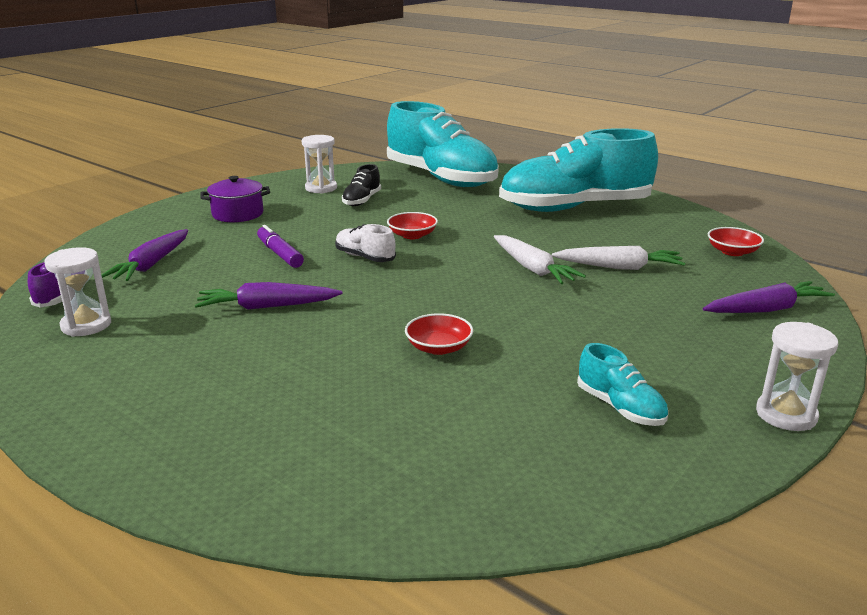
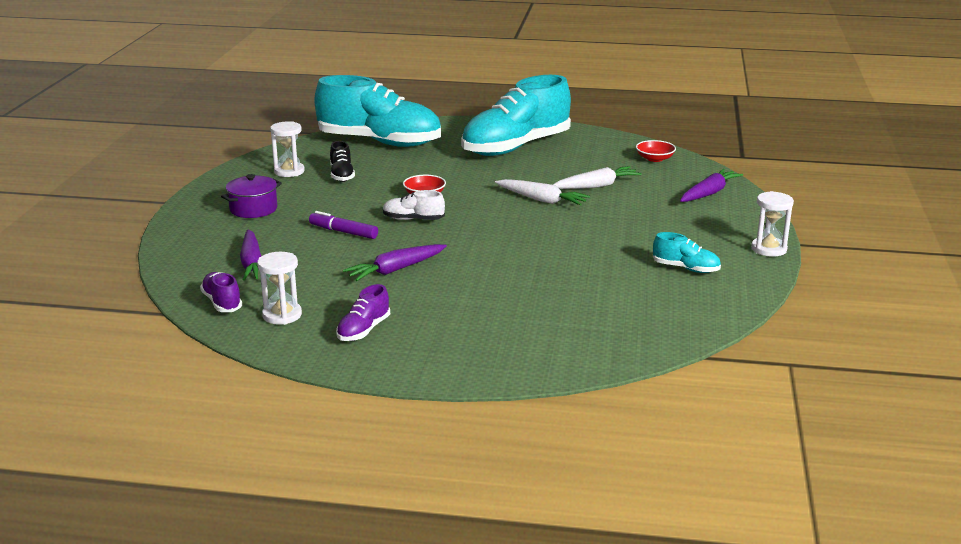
camera: 30 degrees left, 0 degrees up
(127, 368) = (363, 330): none -> purple shoe
(439, 347) = (547, 264): red bowl -> none

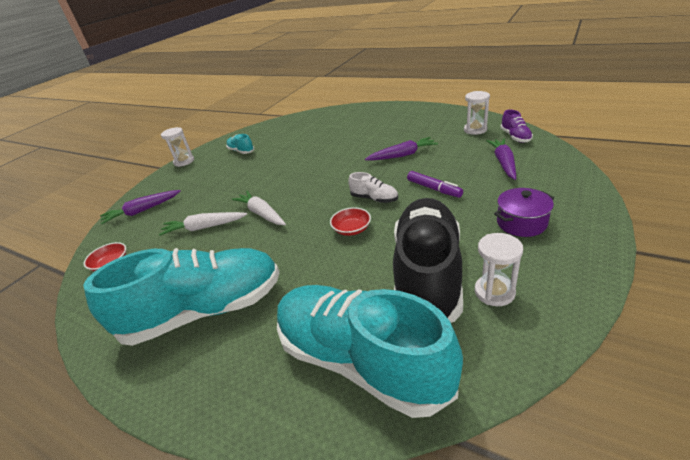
camera: 155 degrees left, 10 degrees up
(342, 175) = (427, 274): black shoe -> black shoe, size x2.41
(363, 330) = (429, 122): purple shoe -> none

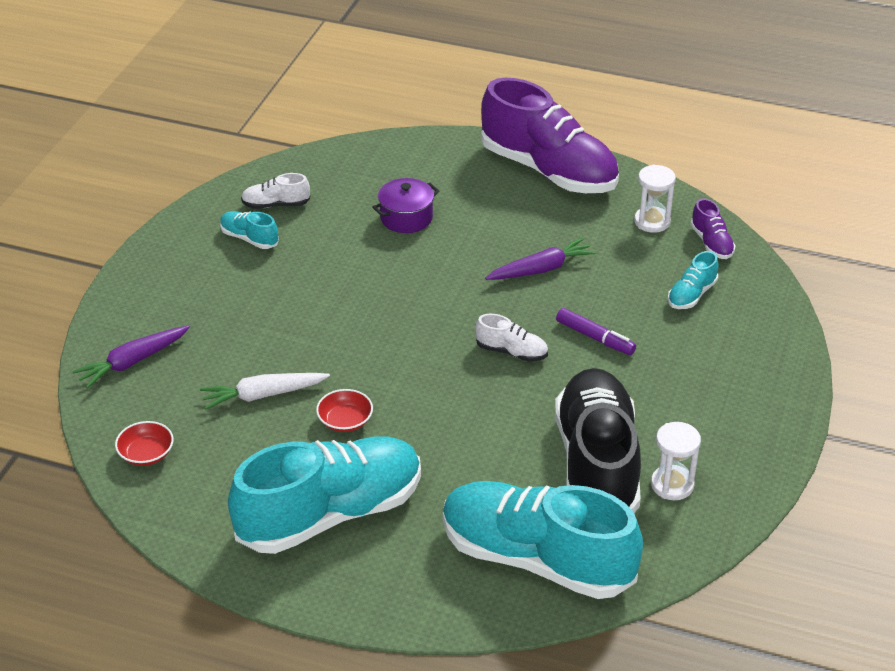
camera: 15 degrees left, 5 degrees up
(184, 161) = (145, 256): white hourglass -> none
(261, 213) = (345, 373): white carrot -> none
(262, 137) = (276, 205): none -> white shoe
(351, 229) = (490, 402): red bowl -> red bowl (345, 421)
(414, 114) = (549, 170): none -> purple shoe
(503, 163) = (691, 295): purple carrot -> turquoise shoe
(521, 223) = (707, 396): purple pot -> purple pot (406, 218)

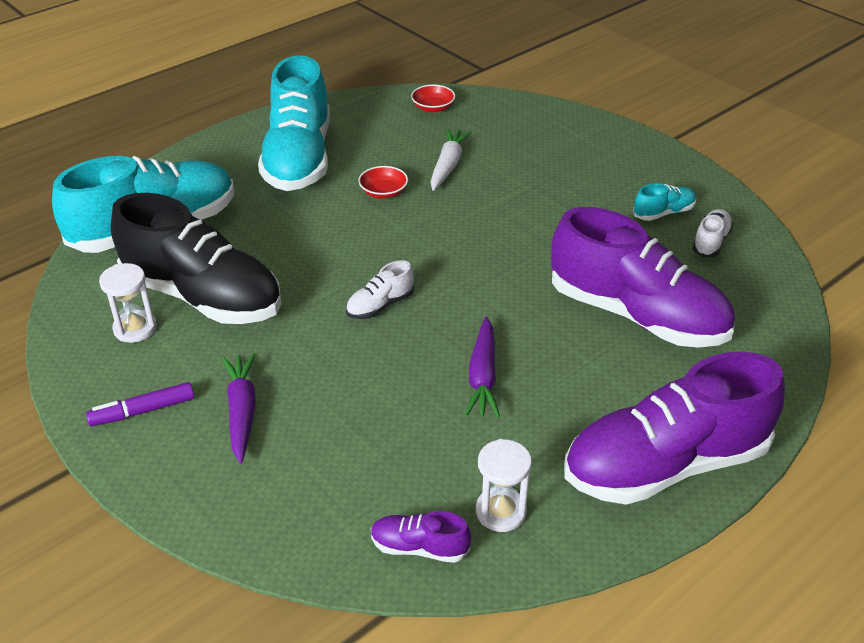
camera: 120 degrees right, 0 degrees up
(132, 362) = (536, 123): purple carrot -> purple carrot (242, 411)
(406, 218) = (637, 315): purple pot -> purple shoe
(595, 337) = (350, 367): purple marker -> purple marker (143, 411)
(691, 295) = (347, 475): turquoise shoe -> none

